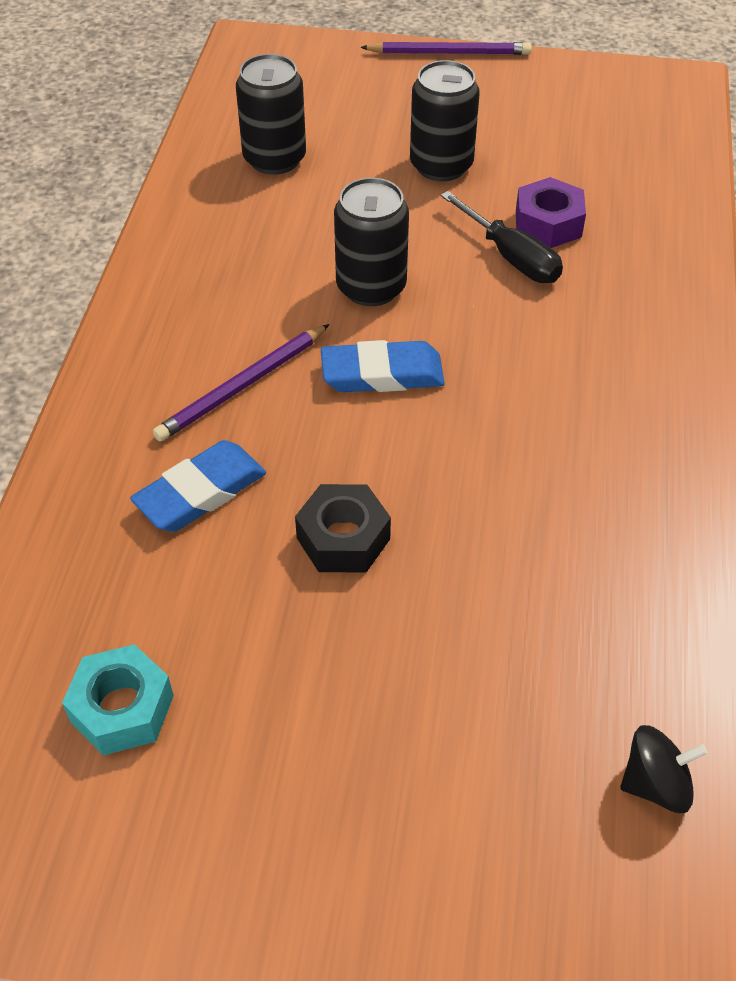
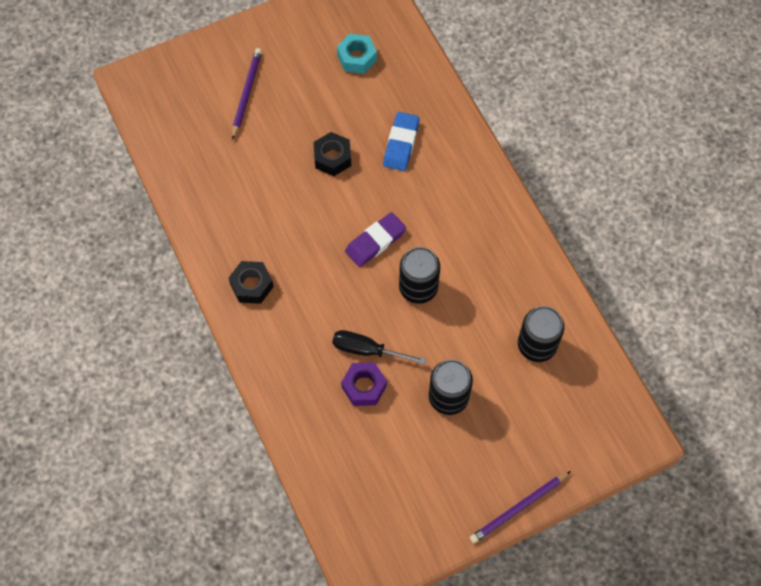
camera: 145 degrees right, 15 degrees up
(242, 386) = (428, 199): purple pencil -> purple pencil (246, 93)
(382, 374) = (375, 241): blue eraser -> purple eraser
(639, 418) = (251, 285): none -> black nut
(655, 784) = (168, 135): black spinning top -> none

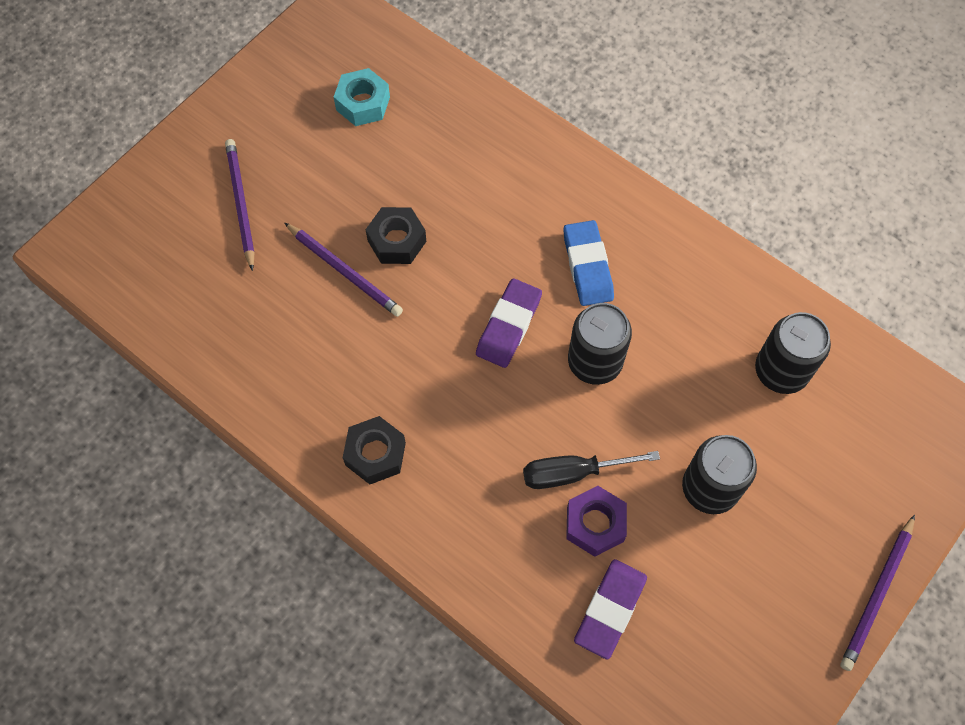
camera: 25 degrees left, 0 degrees up
(290, 164) = (344, 271): none -> purple pencil
(346, 441) = (610, 610): none -> purple eraser
(401, 143) = (475, 188): blue eraser -> blue eraser (587, 266)

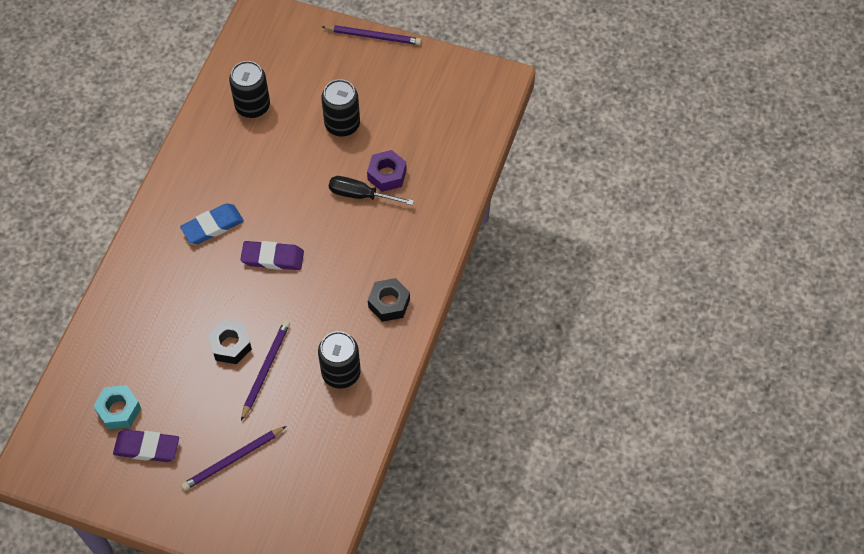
camera: 110 degrees left, 5 degrees down
(572, 473) = (360, 195): black screwdriver -> black screwdriver turned 135 degrees clockwise
(594, 362) = (281, 203): black can -> black can (341, 373)
(610, 610) = (433, 154): purple eraser -> purple eraser (147, 447)

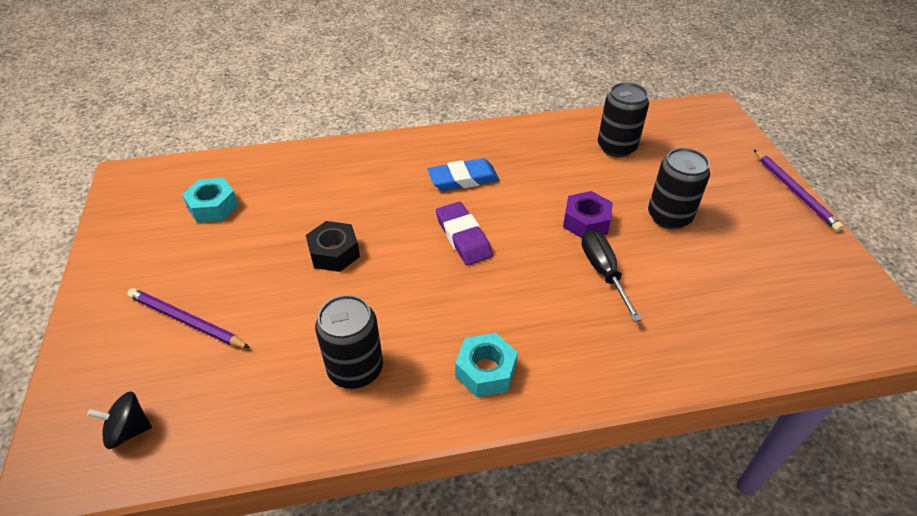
camera: 60 degrees right, 15 degrees down
(147, 447) = (176, 245): purple eraser -> none
(212, 226) = (463, 179): blue eraser -> blue eraser turned 45 degrees counterclockwise
(265, 369) = (320, 295): purple pencil -> none
(304, 513) = (128, 431): none -> black spinning top
(387, 175) = (651, 282): purple nut -> purple nut (586, 222)
(389, 303) = (485, 371): black nut -> turquoise nut

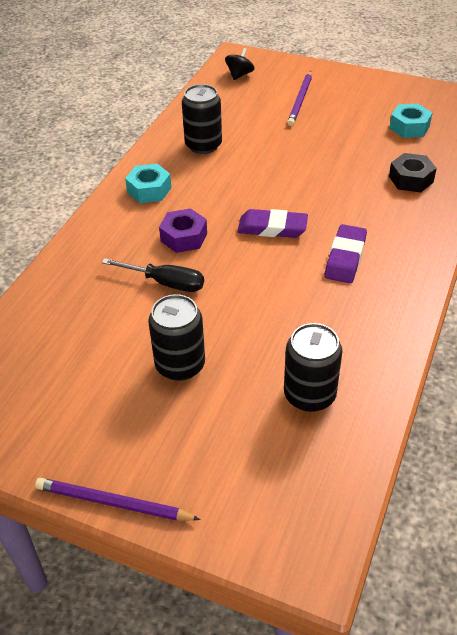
camera: 125 degrees right, 0 degrees up
(186, 321) = (300, 100): purple pencil -> purple pencil turned 135 degrees clockwise
(334, 253) = (311, 164): black nut -> black nut (411, 179)
(463, 179) = (345, 257): blue eraser -> purple eraser
(586, 222) = (225, 305): purple nut -> purple nut (184, 237)

